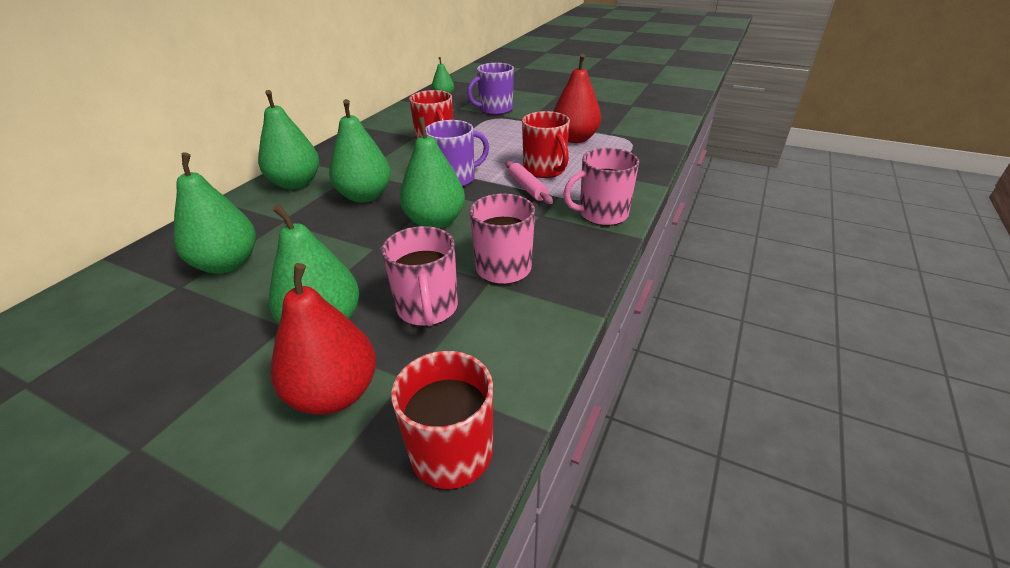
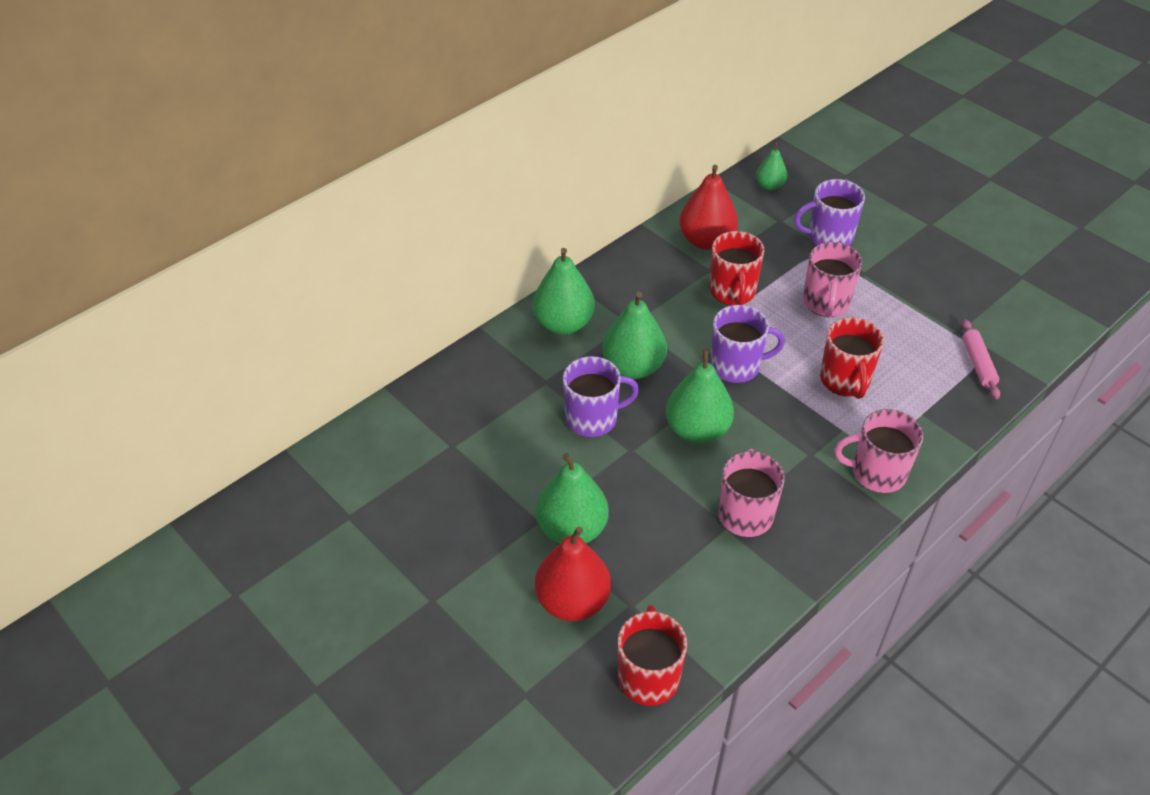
camera: 20 degrees right, 10 degrees up
(227, 264) = (493, 429): green pear -> none
(333, 235) = (593, 418): none -> purple mug
(427, 308) = (662, 541): pink mug -> pink mug (826, 303)
(527, 188) = (812, 406): pink rolling pin -> pink rolling pin (978, 364)
(574, 139) = (907, 331): red pear -> red pear (706, 241)

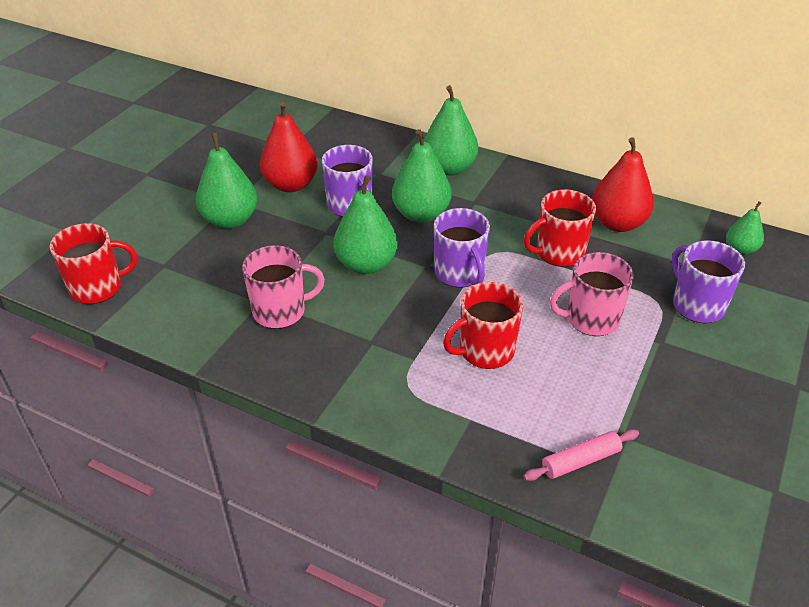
camera: 70 degrees right, 5 degrees down
(572, 601) = (160, 235): red pear -> red pear (291, 184)
(877, 473) = (368, 394): pink mug -> none

